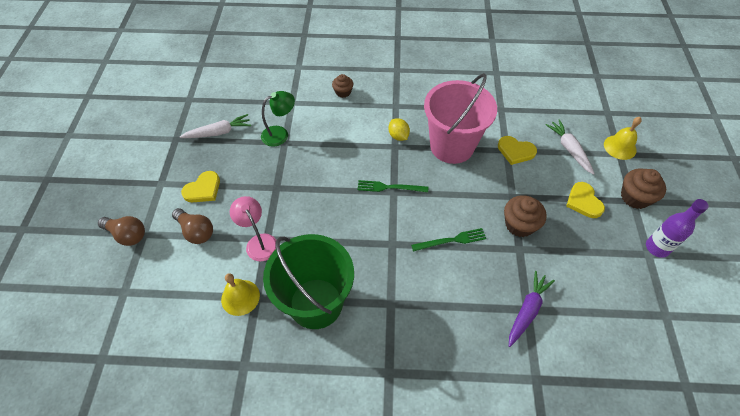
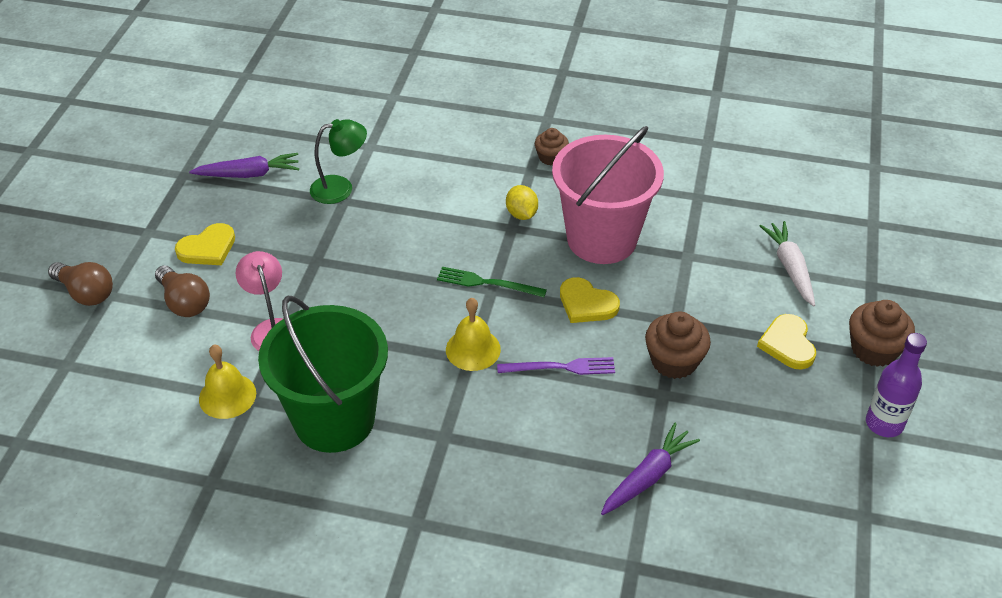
camera: 10 degrees right, 10 degrees down
(219, 132) = (249, 174): white carrot -> purple carrot
(343, 92) = (453, 141): brown cupcake -> brown cupcake (551, 157)
(451, 240) = (560, 367): green fork -> purple fork
(515, 151) = (701, 259): yellow heart -> yellow heart (586, 304)
(620, 147) = (875, 275): yellow bell -> yellow bell (473, 349)

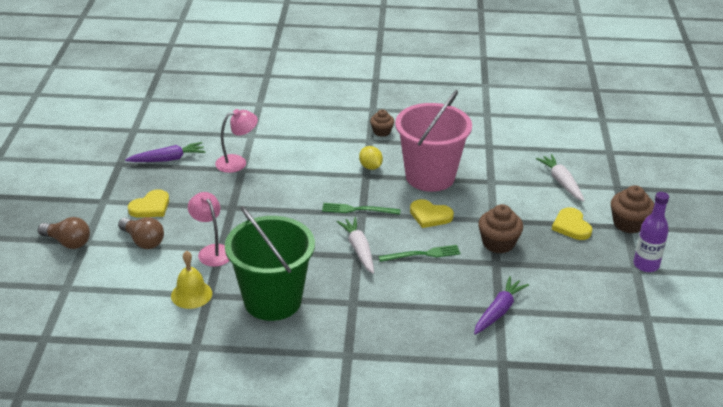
camera: 10 degrees left, 10 degrees down
(340, 188) = (237, 162): green lamp -> pink lamp
(473, 349) = (358, 249): yellow bell -> white carrot
(560, 367) = (422, 254): purple fork -> green fork

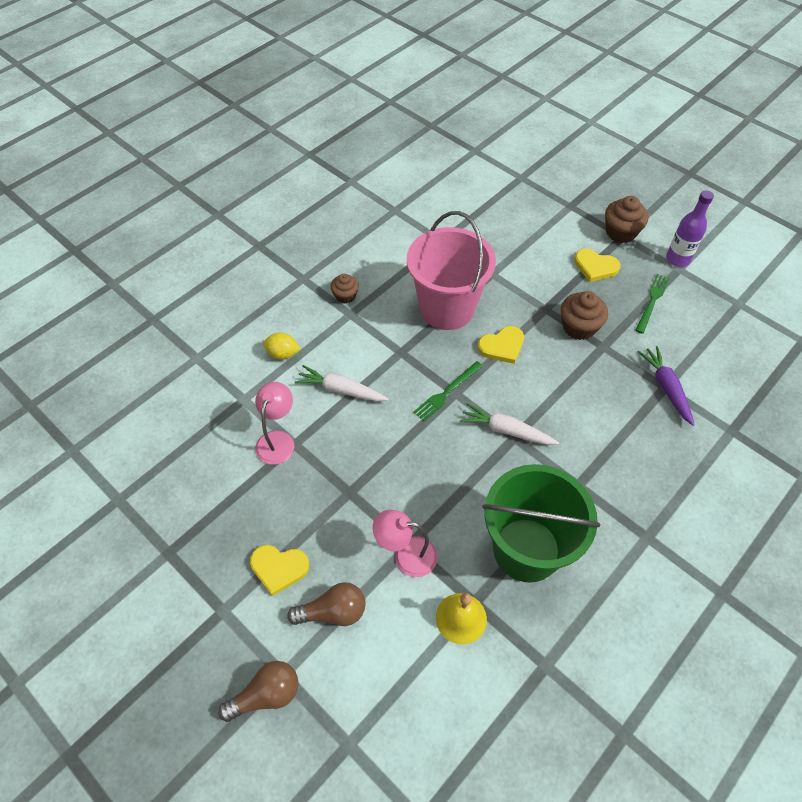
camera: 50 degrees left, 20 degrees up
(150, 207) = (279, 568): yellow heart -> yellow heart turned 105 degrees clockwise
(168, 159) = (208, 499): purple carrot -> none
(370, 167) = (391, 340): yellow lemon -> yellow lemon (283, 354)
(422, 254) = (551, 388): green fork -> green fork (652, 301)
(561, 182) = (534, 232): white carrot -> white carrot (341, 390)

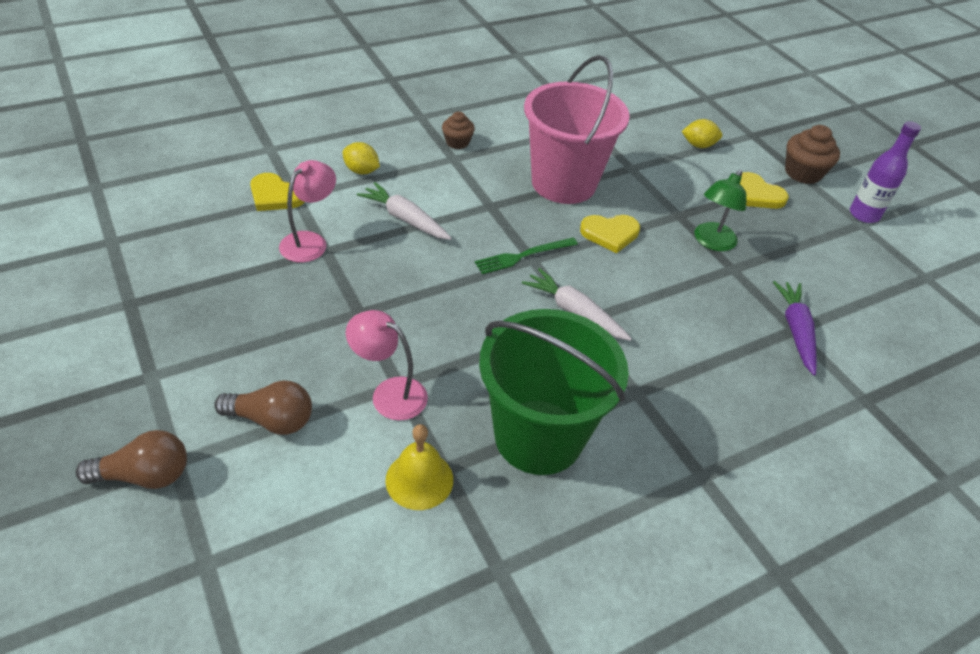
camera: 15 degrees right, 10 degrees down
(279, 568) = (238, 357): yellow heart -> yellow heart (275, 195)
(533, 231) = (698, 145): none -> yellow lemon
(579, 327) = (711, 242): brown cupcake -> green lamp
(652, 301) = (814, 244): green fork -> none

